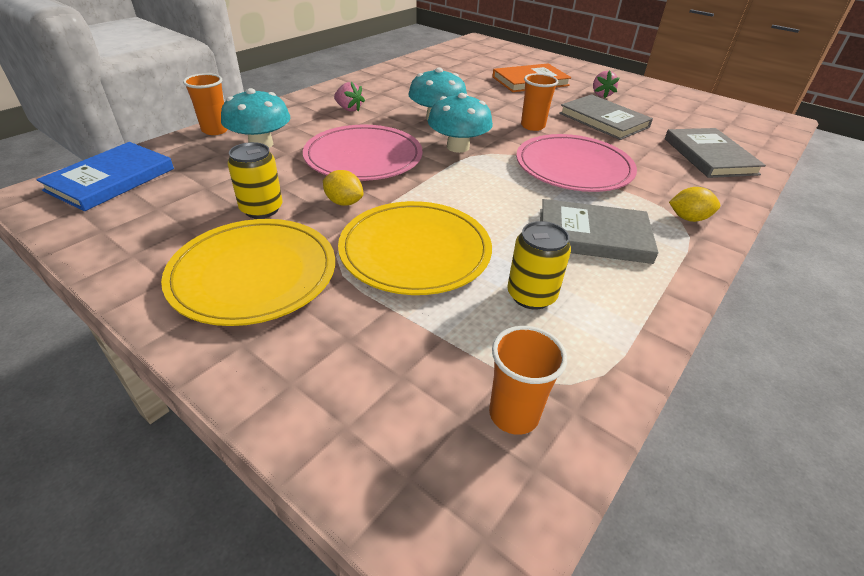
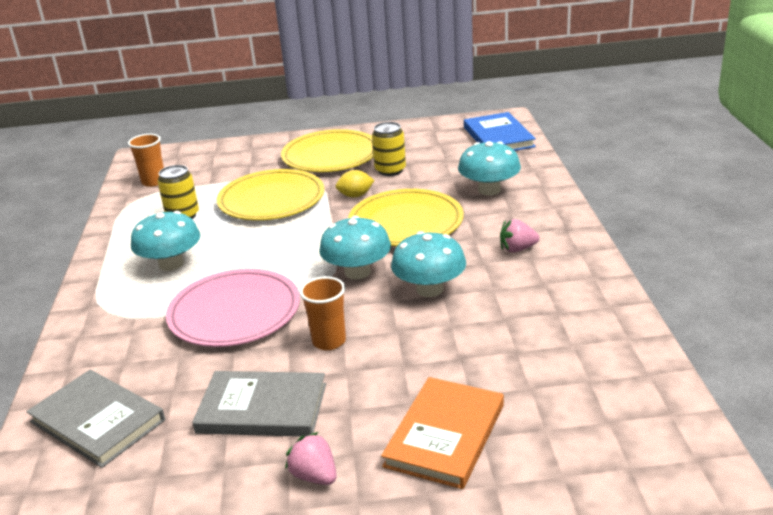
camera: 140 degrees right, 10 degrees down
(215, 130) = (542, 179): orange cup -> none
(363, 157) = (406, 222): pink plate -> yellow plate
(593, 235) = (171, 264): grey book -> turquoise mushroom
(688, 218) = (102, 318): yellow lemon -> none

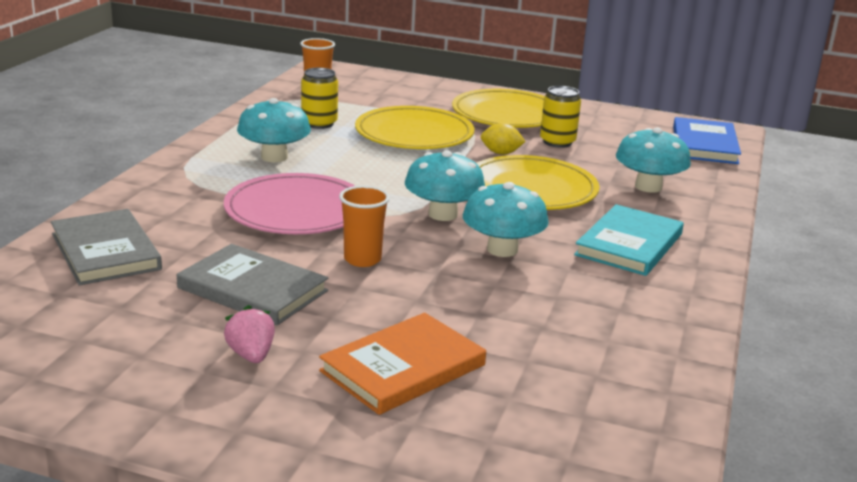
camera: 20 degrees right, 5 degrees down
(517, 249) = (629, 244): pink strawberry -> turquoise book

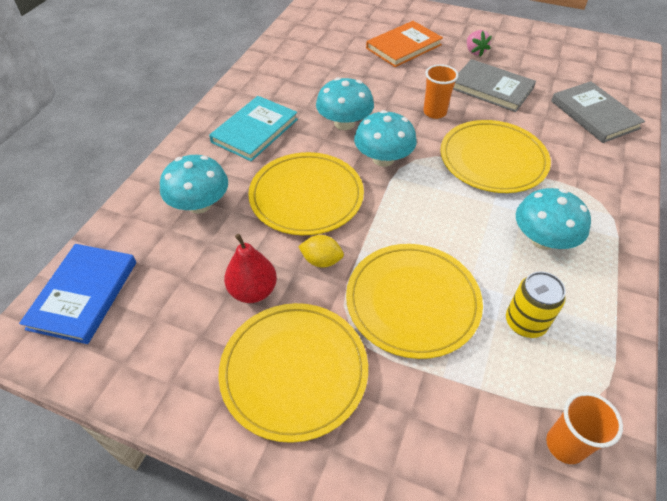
camera: 175 degrees left, 25 degrees up
(296, 210) = (493, 159): pink plate -> yellow plate
(557, 142) = (253, 291): yellow can -> red pear

